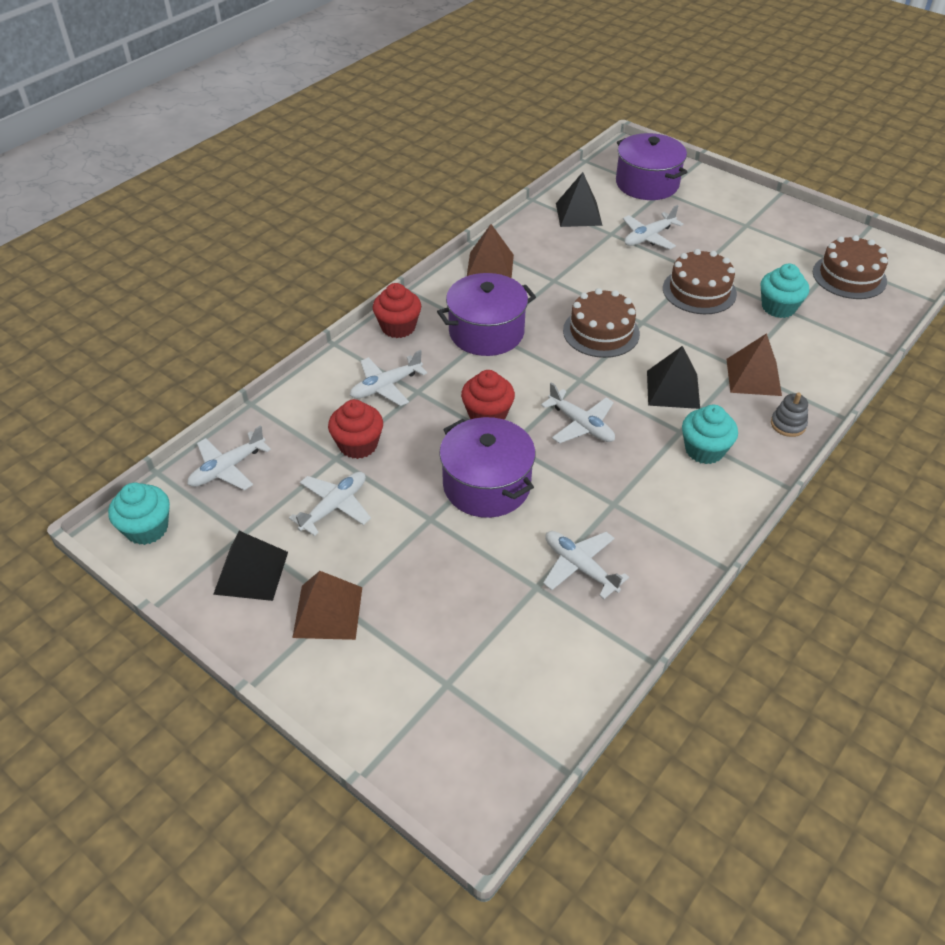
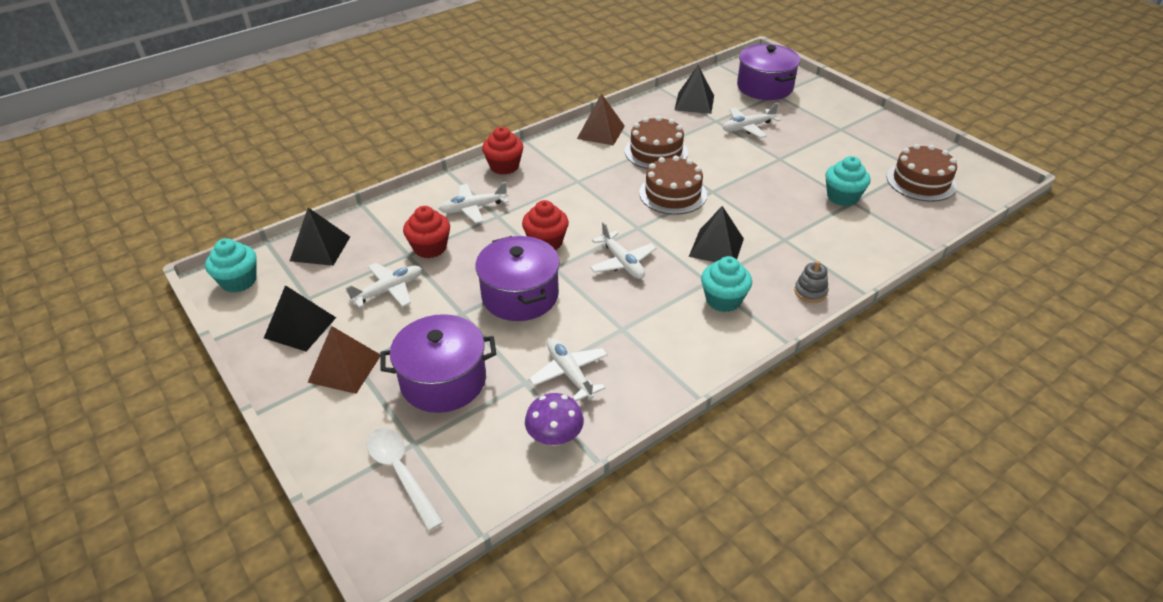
camera: 15 degrees right, 5 degrees down
(227, 469) = (320, 248): white plane -> black pyramid
(449, 721) = (401, 473): none -> white spoon
(486, 332) = (574, 180): purple pot -> purple pot (443, 380)
(595, 643) = (555, 437): none -> purple mushroom
(699, 291) = (775, 174): brown cake -> brown cake (656, 152)
(753, 377) = (795, 248): brown pyramid -> none

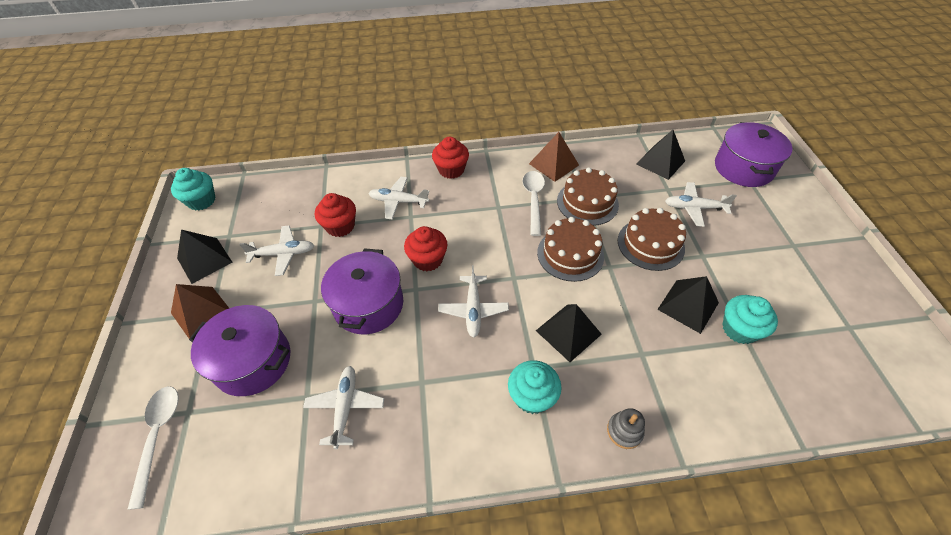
camera: 30 degrees right, 10 degrees up
(320, 248) = (270, 194): black pyramid -> black pyramid (688, 305)
(555, 437) = (285, 469): purple mushroom -> none
(606, 165) = (533, 200): none -> white spoon
(921, 181) = (846, 348): brown cake -> brown cake (650, 244)

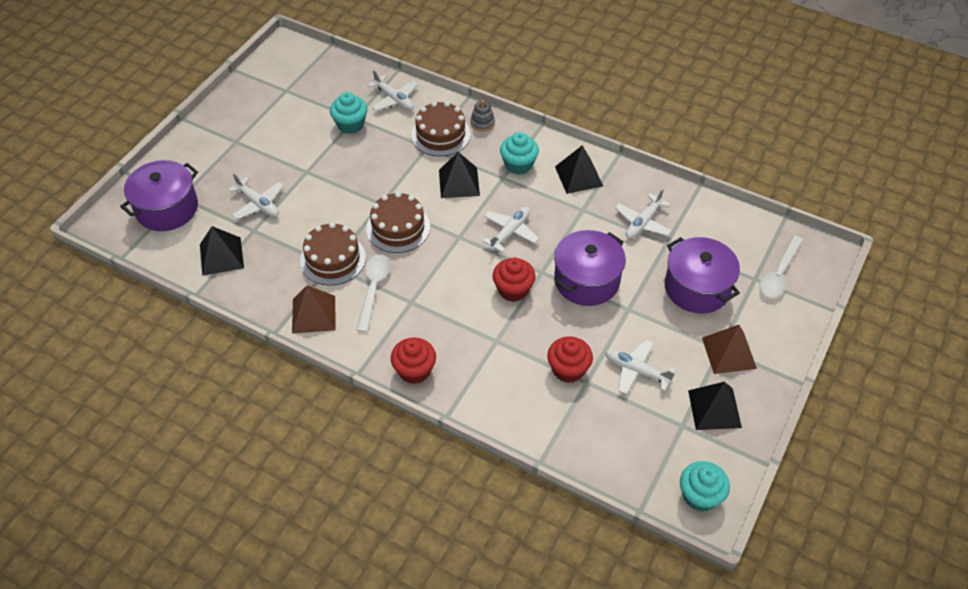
camera: 145 degrees left, 0 degrees up
(398, 201) = (495, 364): white plane -> white plane (394, 99)
(533, 200) = (373, 289): white spoon -> white spoon turned 150 degrees clockwise
(650, 244) = (330, 199): brown cake -> brown cake (440, 135)
(688, 305) = (362, 152): black pyramid -> black pyramid (578, 176)

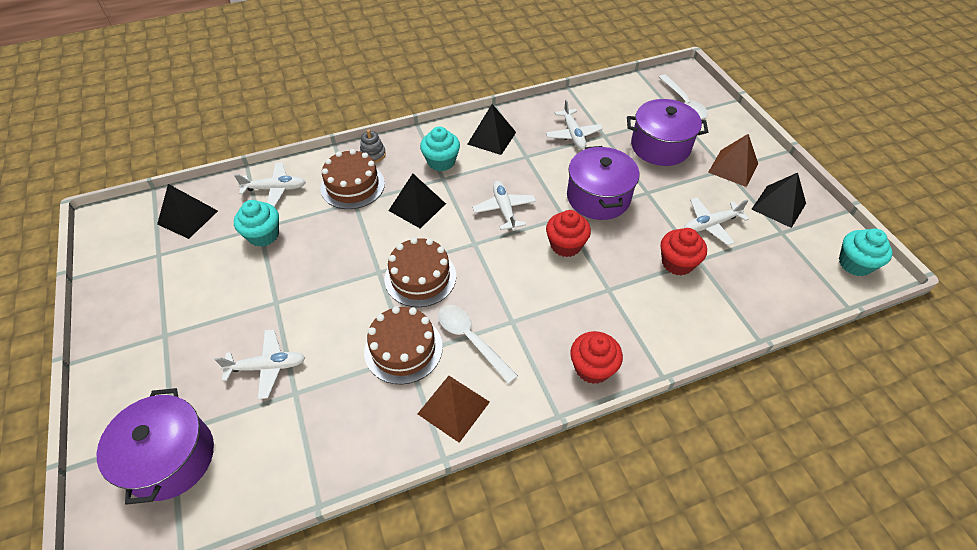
camera: 50 degrees left, 0 degrees up
(221, 256) = (295, 444): black pyramid -> black pyramid (188, 217)

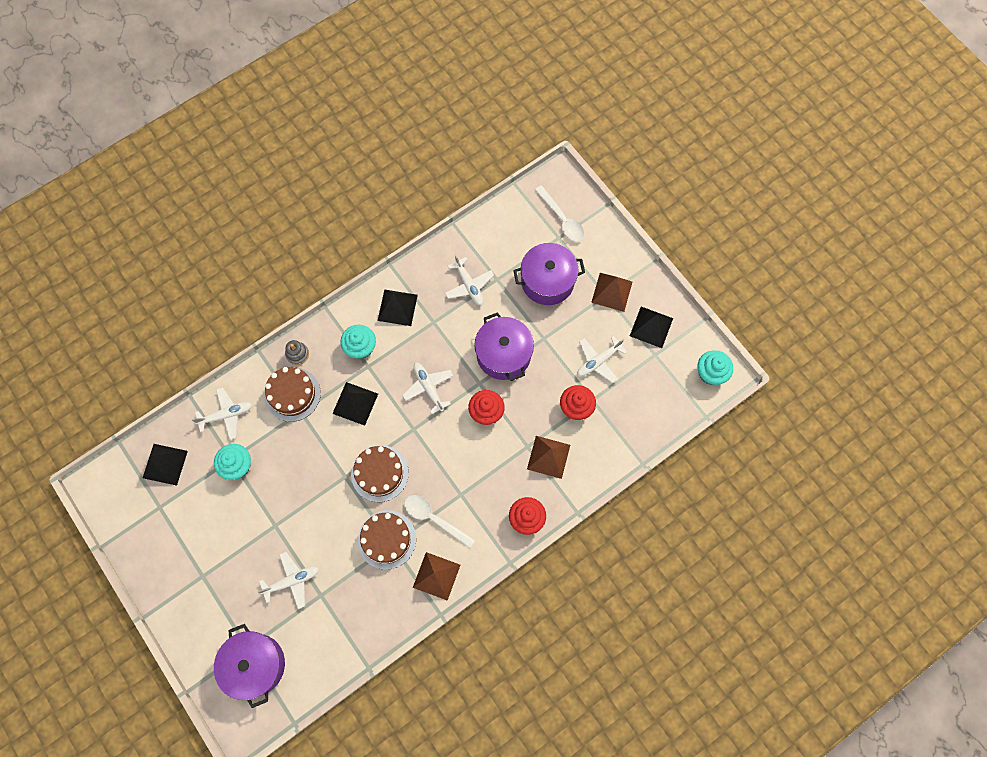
camera: 15 degrees left, 20 degrees up
(634, 306) = (548, 457): none -> brown pyramid

